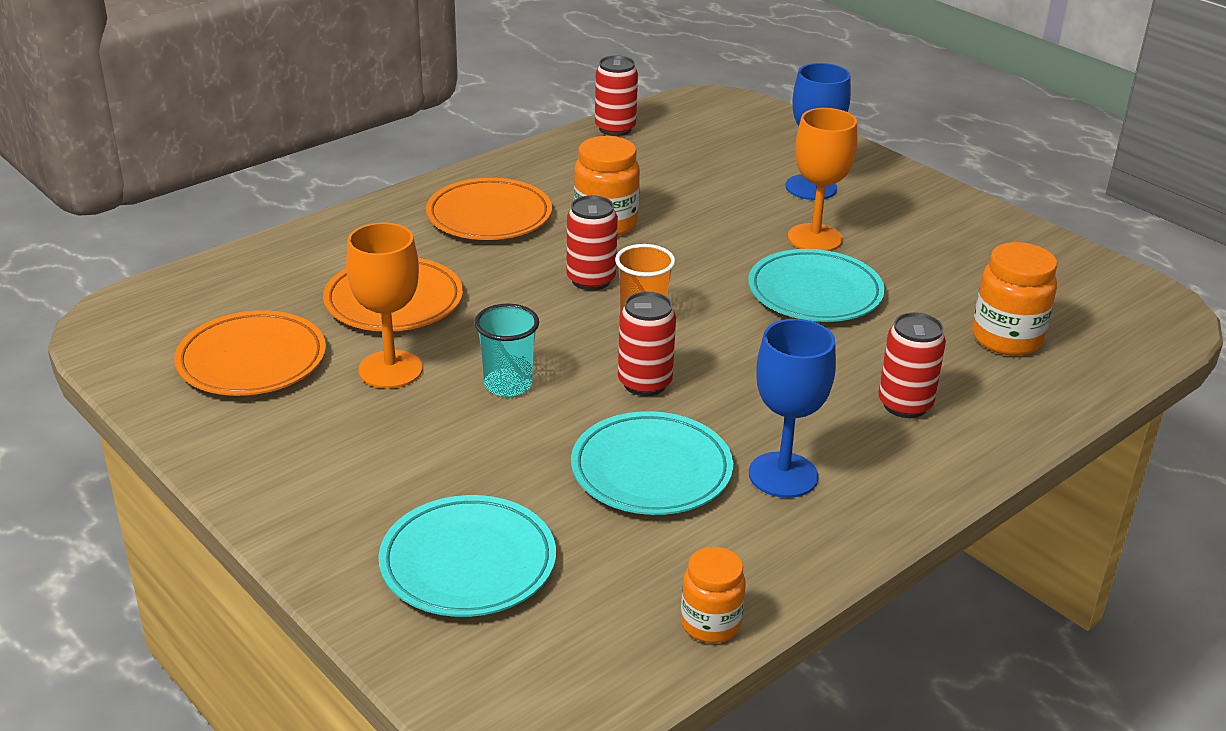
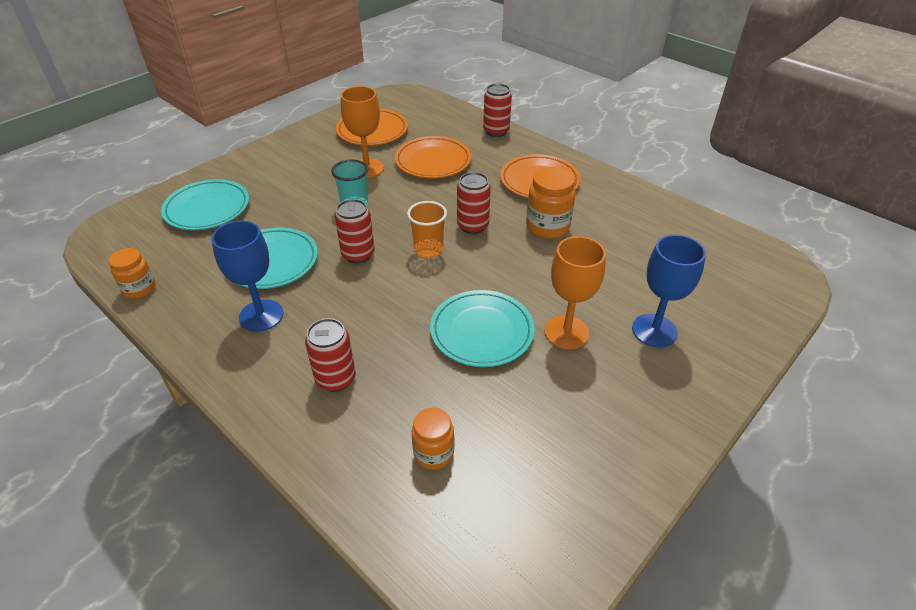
camera: 85 degrees right, 10 degrees up
(615, 129) = (695, 221): red can -> red can (496, 131)
(1006, 339) = (433, 453): orange jar -> orange jar, size x0.65

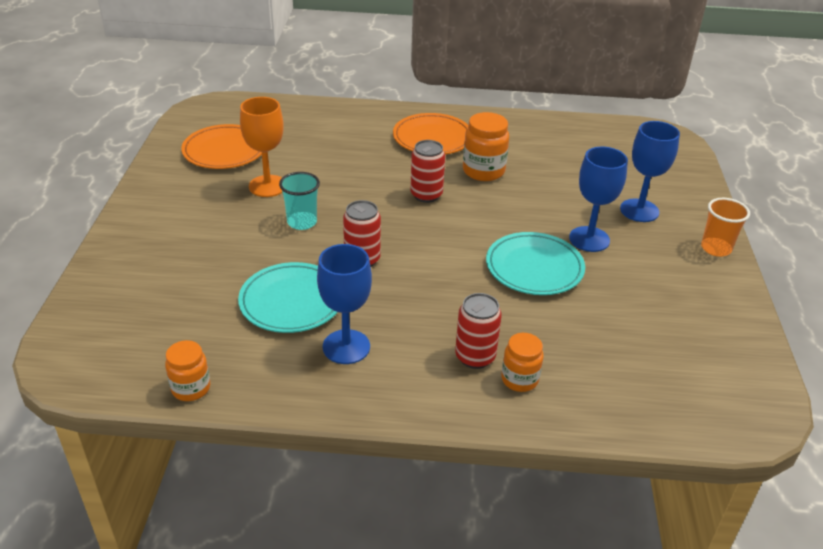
camera: 40 degrees left, 5 degrees down
(207, 209) = (152, 288): turquoise plate -> none
(428, 250) = (416, 229): orange cup -> orange cup (716, 248)
(433, 161) = (321, 156): orange plate -> none
(433, 453) = (607, 362): orange jar -> orange jar (519, 379)
(496, 131) = (343, 110): red can -> none
(566, 332) = (589, 239): orange goblet -> blue goblet

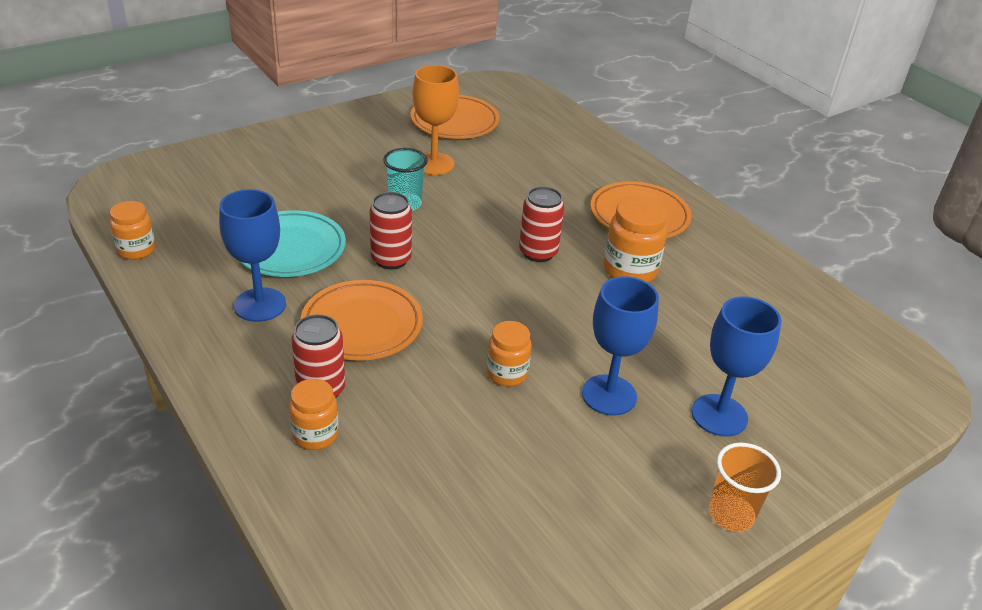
camera: 50 degrees right, 0 degrees up
(423, 306) = (362, 325): none -> orange plate
(534, 268) = (507, 373): turquoise plate -> orange jar

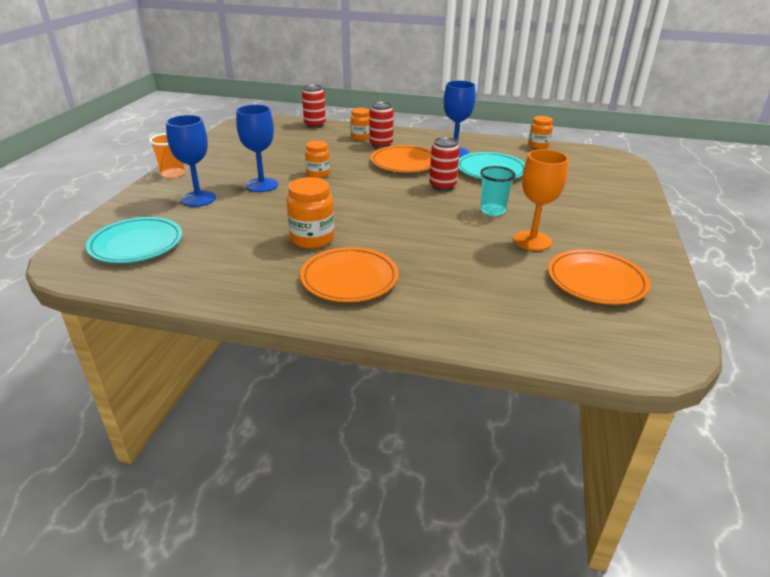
camera: 140 degrees right, 5 degrees down
(538, 252) = (379, 223): red can -> red can (314, 125)
(832, 367) = (136, 244): none -> turquoise plate

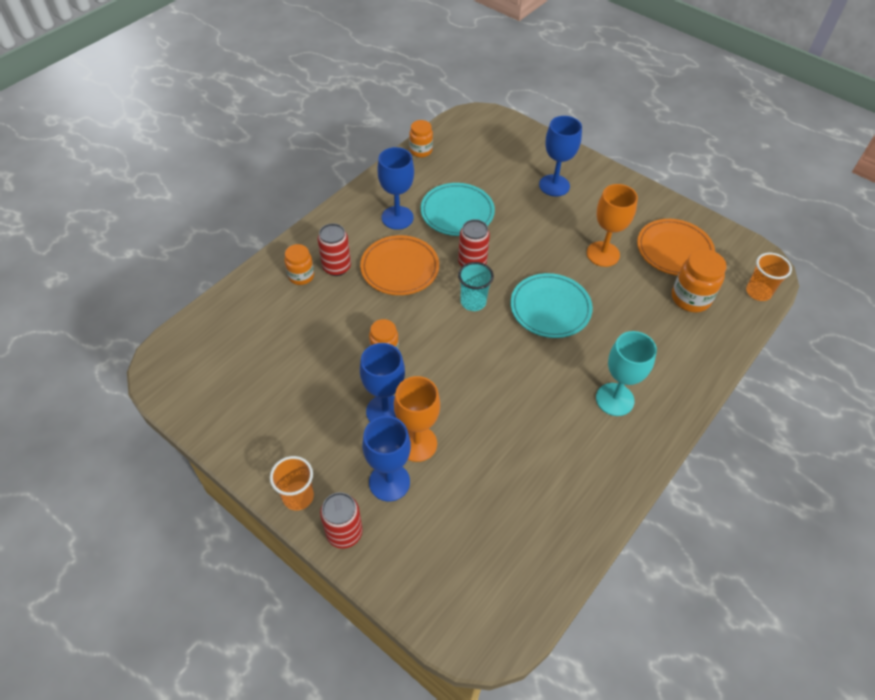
camera: 65 degrees left, 20 degrees up
(136, 244) = (476, 562): turquoise plate -> turquoise plate (550, 308)
(239, 201) = (417, 443): none -> orange goblet
(312, 239) = (533, 403): orange jar -> orange jar (690, 298)
(314, 125) = (227, 305): red can -> red can (344, 533)
(349, 279) = (614, 399): orange plate -> turquoise goblet
(492, 211) = (540, 252): turquoise cup -> turquoise cup (473, 302)
(587, 202) = (554, 185): none -> blue goblet
(610, 354) = (758, 292): none -> orange cup

